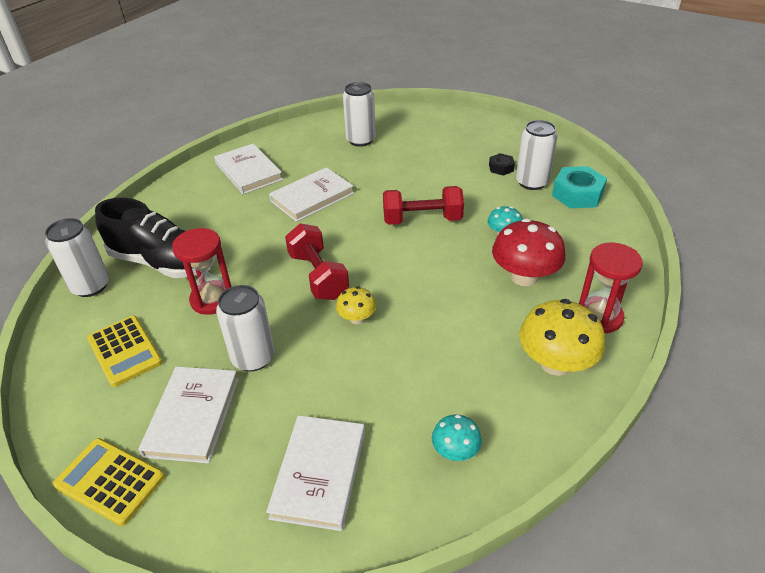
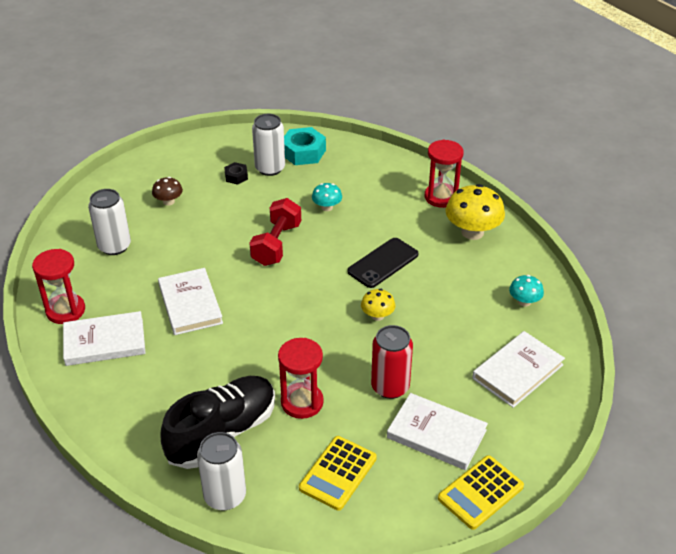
camera: 70 degrees left, 0 degrees up
(125, 351) = (338, 473): yellow calculator -> yellow calculator turned 135 degrees clockwise
(253, 357) = (390, 387): white can -> red can
(275, 144) = (65, 310): none -> red hourglass
(318, 276) = (311, 326): red dumbbell -> none
(319, 473) = (517, 371): white book -> white book turned 75 degrees counterclockwise
(435, 146) = (168, 201): none -> brown mushroom
(443, 299) = (383, 263): none -> black phone
(524, 277) = (382, 215): red mushroom -> none

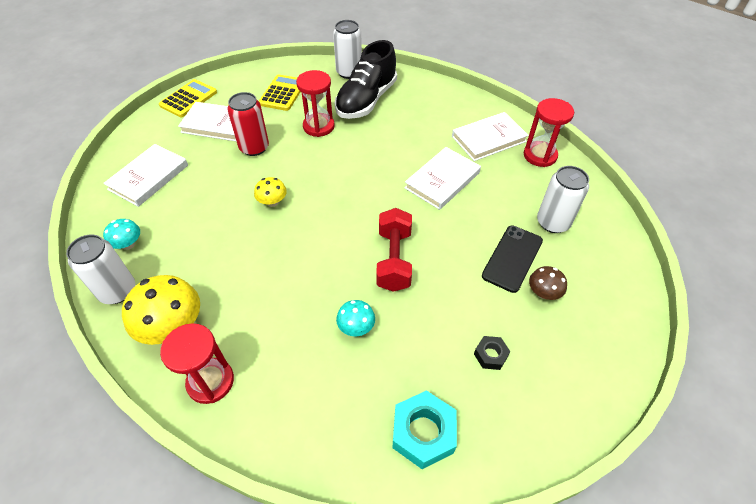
camera: 165 degrees right, 10 degrees up
(190, 304) = (442, 180): white book -> white book turned 75 degrees clockwise
(270, 168) = (455, 383): white can -> white can (118, 291)
(383, 263) = (275, 260): black phone -> black phone (512, 258)

